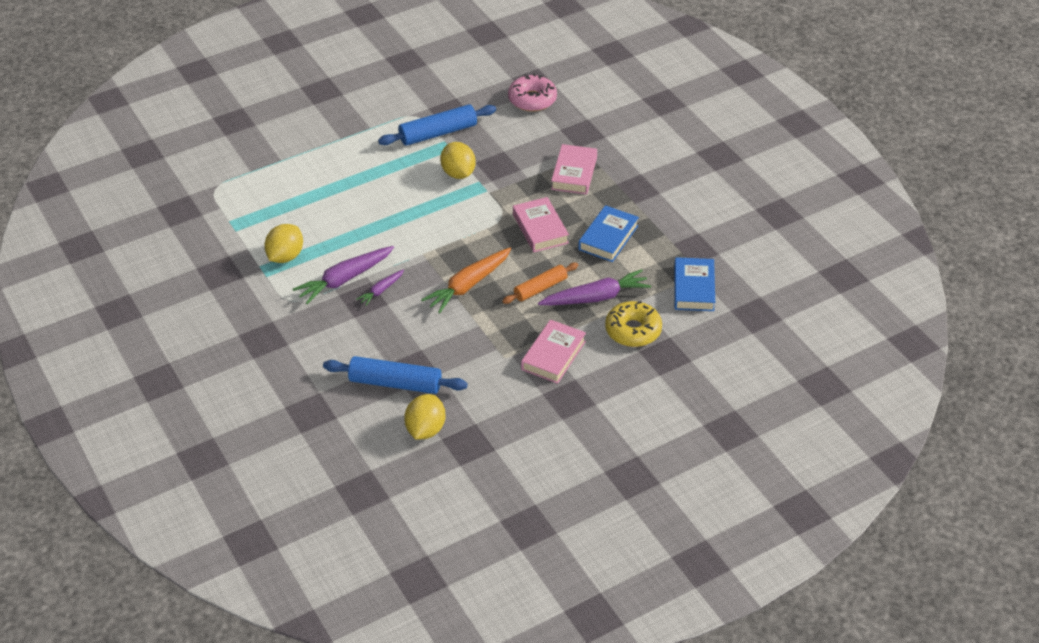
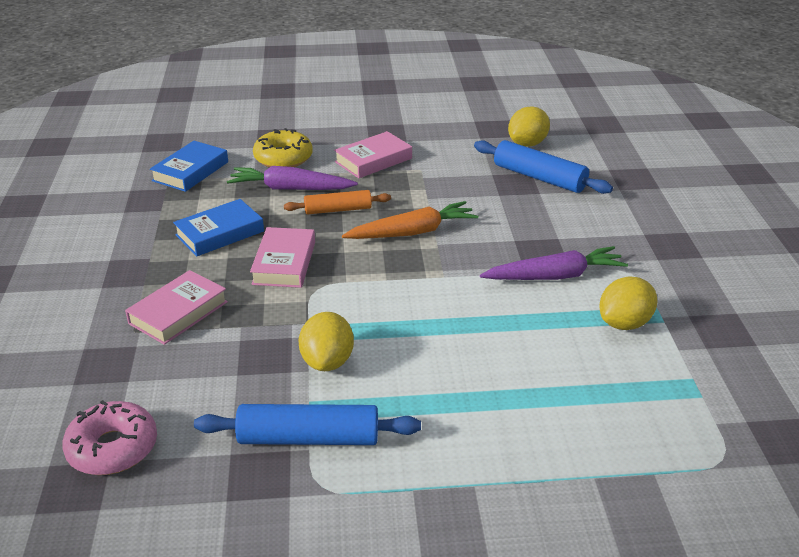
camera: 155 degrees left, 10 degrees down
(381, 290) = (515, 254): purple carrot -> none

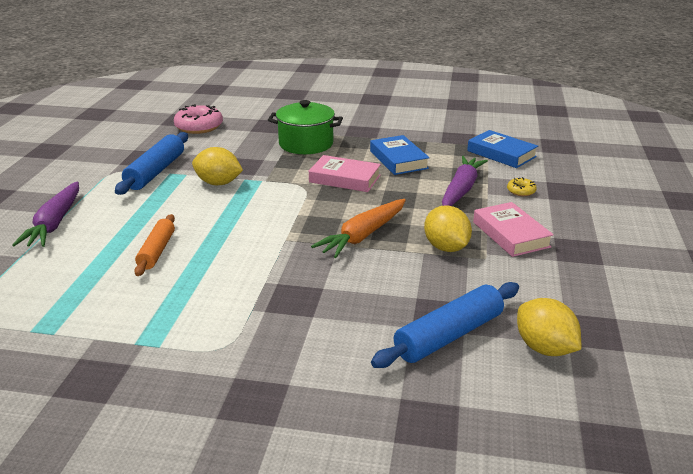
camera: 105 degrees right, 5 degrees down
(178, 313) = (306, 144): pink book -> green pot
(283, 158) = (521, 191): yellow donut -> yellow donut, size x0.50
(338, 210) = (416, 206): orange rolling pin -> orange rolling pin (157, 251)
(412, 232) = (363, 235): orange carrot -> orange carrot turned 45 degrees clockwise
(554, 276) = (249, 297): purple carrot -> purple carrot (55, 223)
(624, 323) = (153, 318): yellow lemon -> yellow lemon (446, 247)

